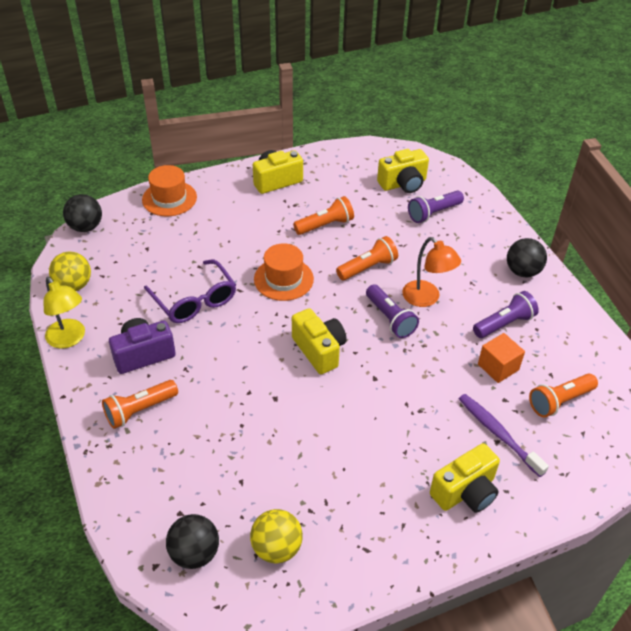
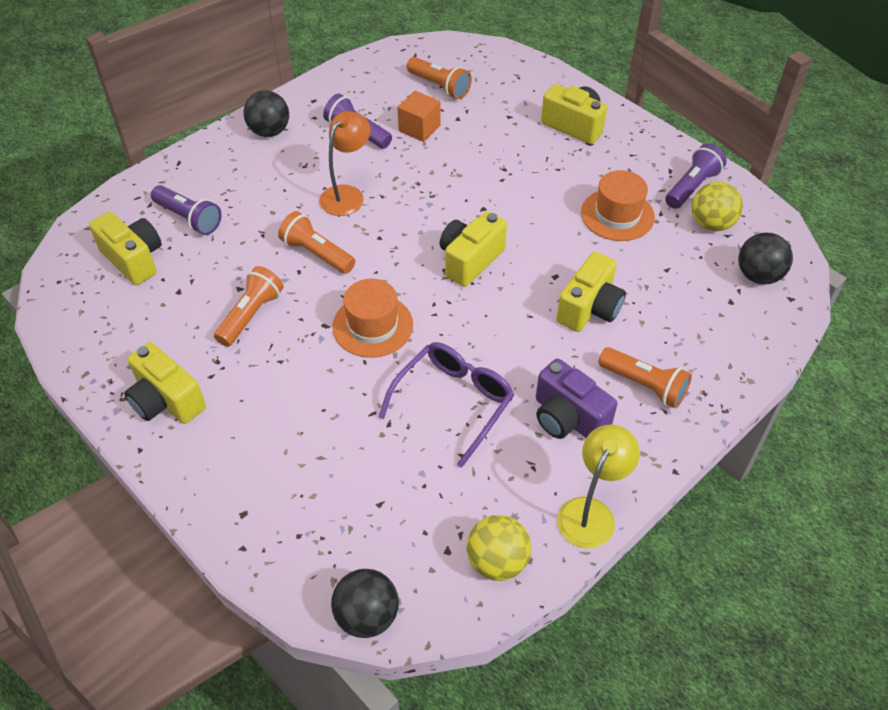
camera: 110 degrees left, 5 degrees up
(169, 198) = (254, 526): orange hat -> orange hat (617, 215)
(230, 407) = (589, 308): none -> yellow camera
(325, 225) = (251, 315): orange flashlight -> orange flashlight turned 75 degrees clockwise
(390, 318) = (392, 216): purple flashlight -> purple flashlight (692, 187)
(498, 434) = (500, 117): purple toothbrush -> none

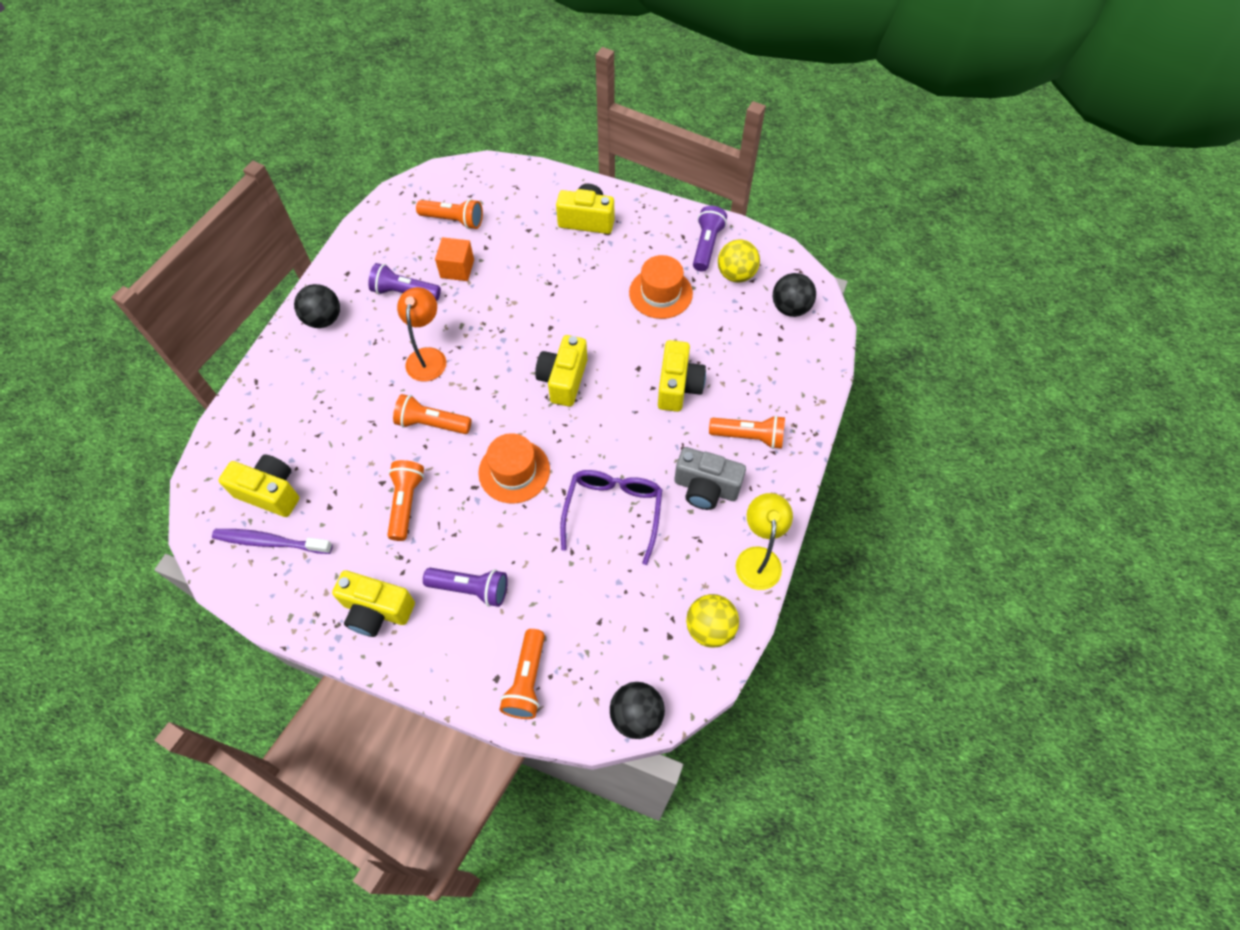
camera: 25 degrees left, 10 degrees up
(108, 301) = (270, 542): none -> purple toothbrush
(189, 218) = (298, 433): purple flashlight -> purple flashlight (470, 589)
(272, 529) = (527, 680): none -> orange flashlight
(568, 418) = (706, 488): purple camera -> grey camera

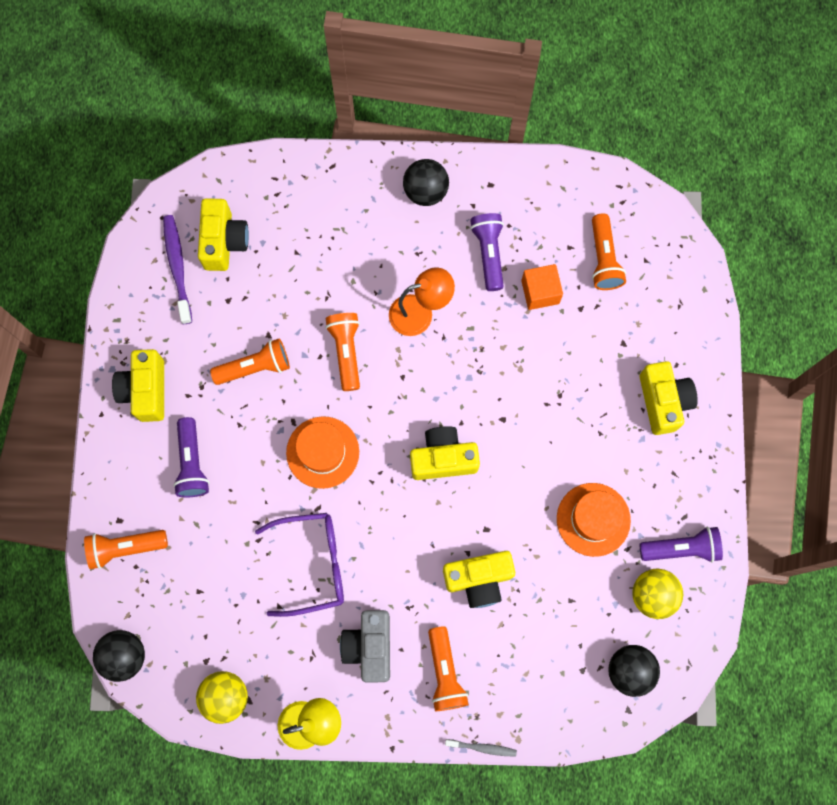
camera: 70 degrees right, 15 degrees up
(822, 429) = (482, 747): none -> grey toothbrush

